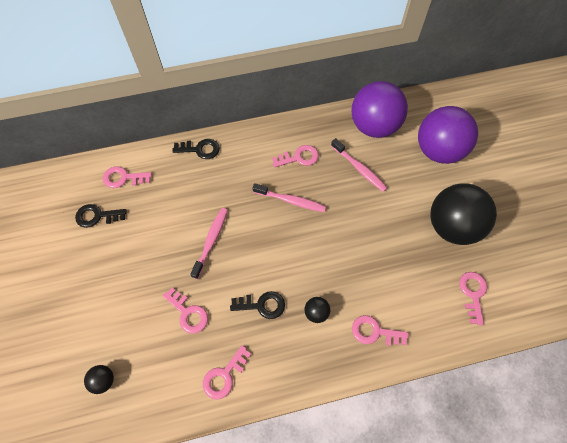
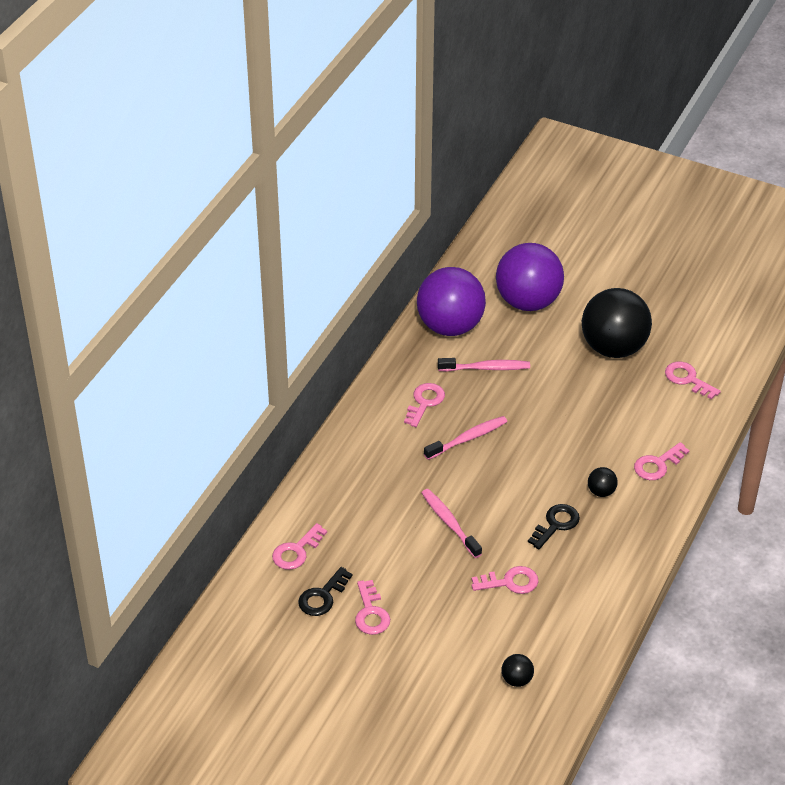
camera: 50 degrees left, 20 degrees down
(200, 149) = (329, 470): black key -> none
(224, 376) = (597, 590): pink key -> pink key (371, 613)

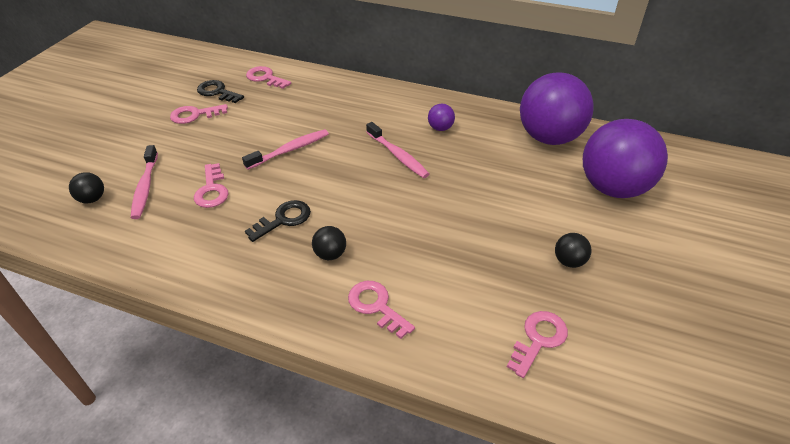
camera: 85 degrees right, 0 degrees up
(425, 402) = (440, 128): pink key -> purple ball
(486, 368) = (498, 163): pink toothbrush -> pink toothbrush (145, 187)
(556, 524) = (284, 219): black key -> black key turned 75 degrees counterclockwise
(613, 348) = (569, 261): black ball -> black ball, size x0.40

